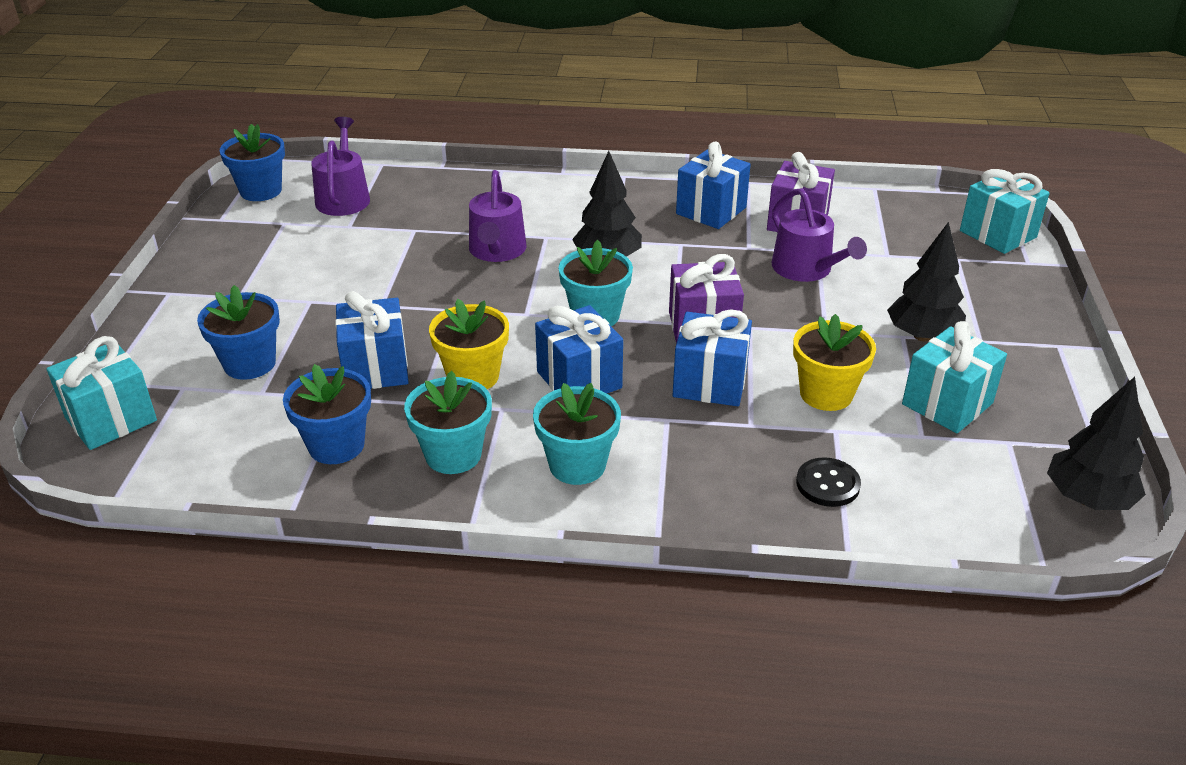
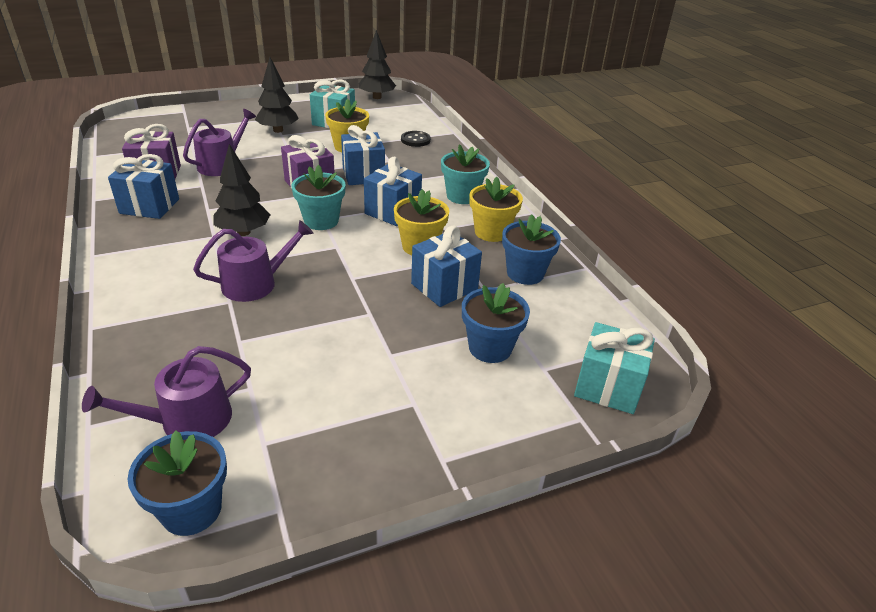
camera: 120 degrees left, 0 degrees up
(453, 455) = (491, 232): turquoise flower pot -> yellow flower pot
(998, 234) = (152, 119): turquoise gift -> none

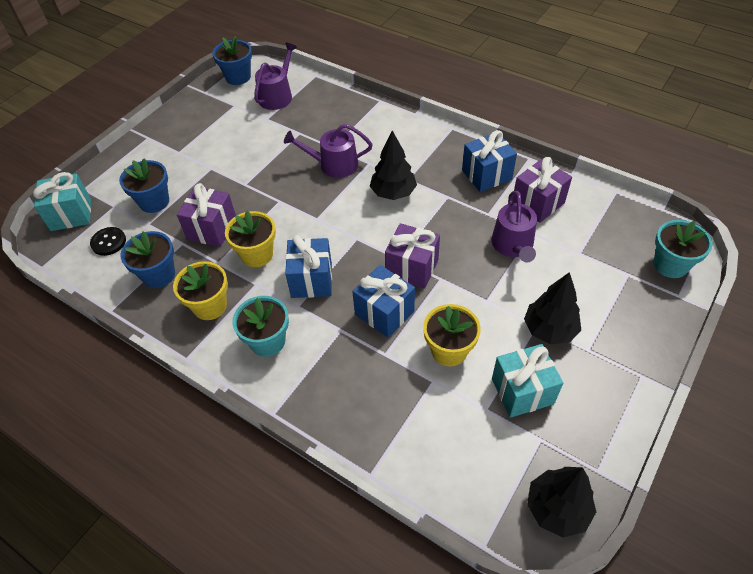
camera: 150 degrees right, 15 degrees up
(256, 283) = (333, 165): purple watering can -> purple watering can turned 60 degrees clockwise
(321, 221) = (355, 235): turquoise flower pot -> turquoise flower pot (670, 265)
(415, 140) = (397, 419): black button -> black button (108, 242)
(444, 287) = (212, 229): blue gift -> purple gift

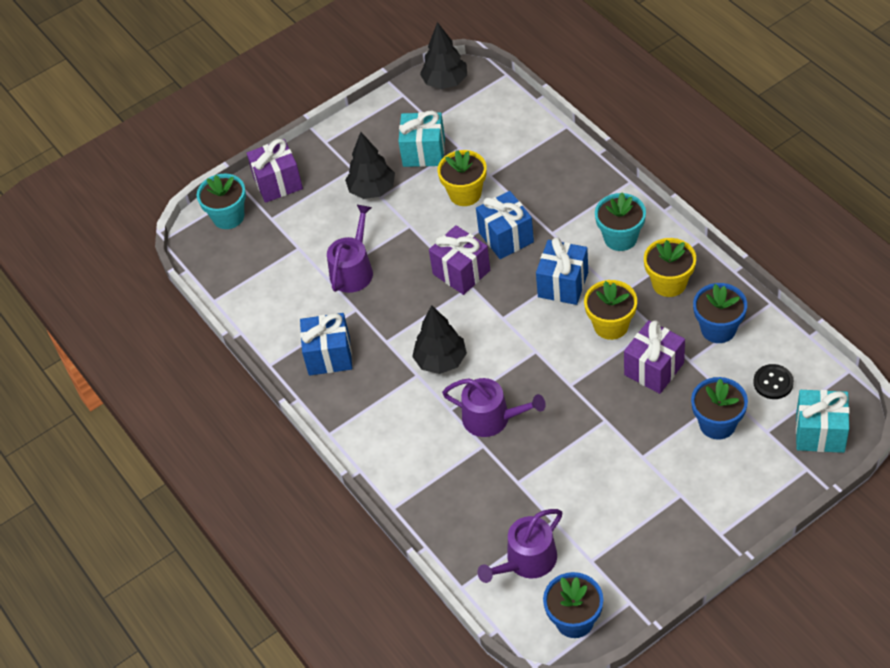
camera: 155 degrees left, 0 degrees up
(537, 203) = (299, 308): purple gift -> purple gift (278, 183)

